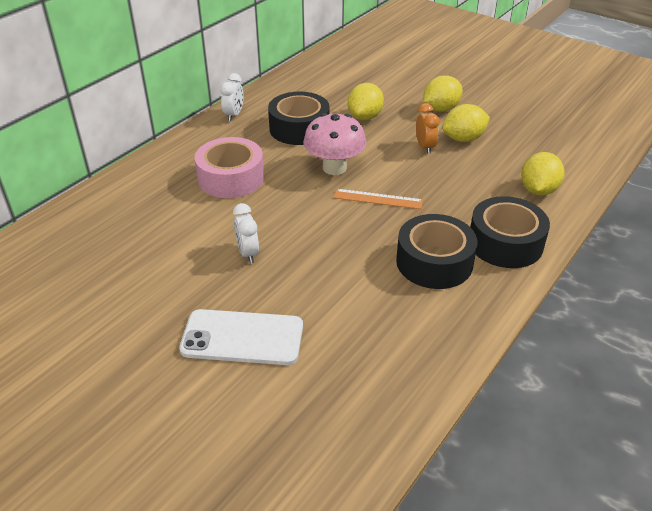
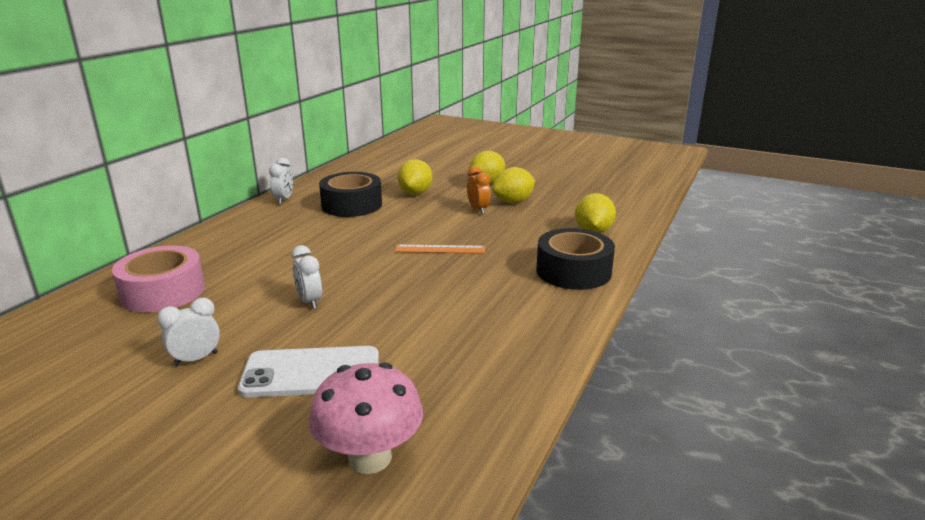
camera: 10 degrees left, 15 degrees down
(146, 309) = (196, 359): none -> white clock
(231, 178) = (285, 245): pink tape -> pink tape (163, 292)
(334, 168) = (392, 230): pink mushroom -> pink mushroom (370, 457)
(434, 262) = (507, 291): black tape -> none

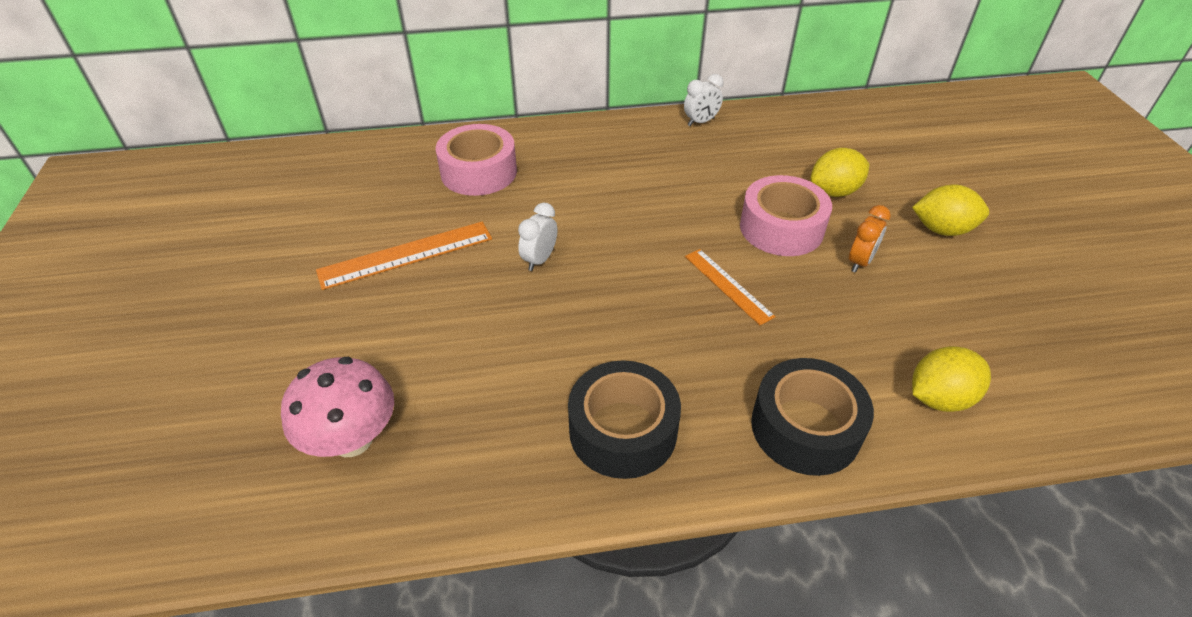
camera: 55 degrees right, 20 degrees up
(196, 359) = (406, 255): white clock -> orange ruler
(311, 373) = (436, 331): white phone -> none
(352, 205) = (746, 167): black tape -> black tape (623, 430)
(419, 217) = (781, 228): none -> pink tape
(513, 202) = (922, 279): yellow lemon -> none

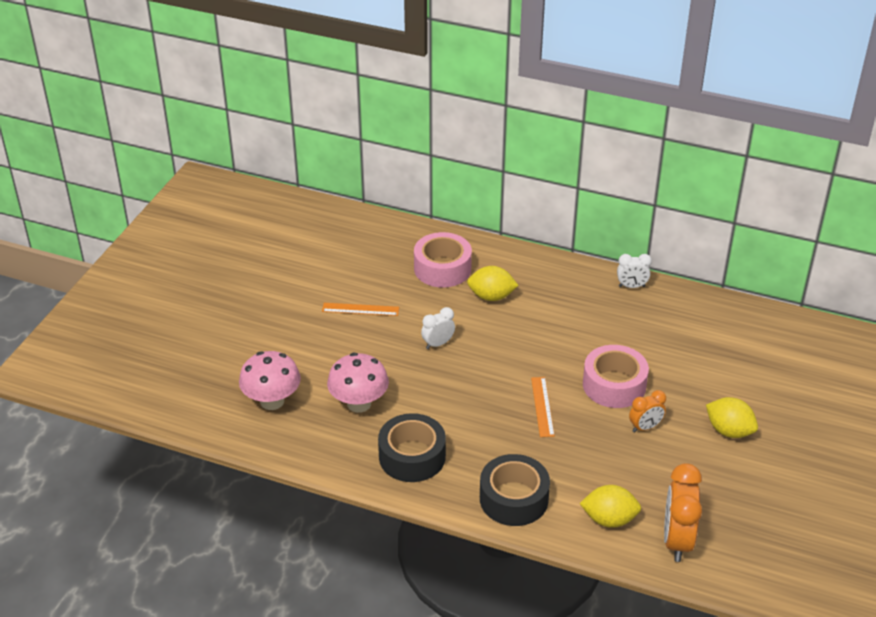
camera: 30 degrees right, 5 degrees down
(406, 255) = (360, 309): orange ruler -> orange ruler, size x0.65
(490, 384) = (359, 404): none -> pink mushroom
(834, 191) = (679, 375): yellow lemon -> yellow lemon (491, 296)
(1036, 387) = (677, 541): none -> orange clock

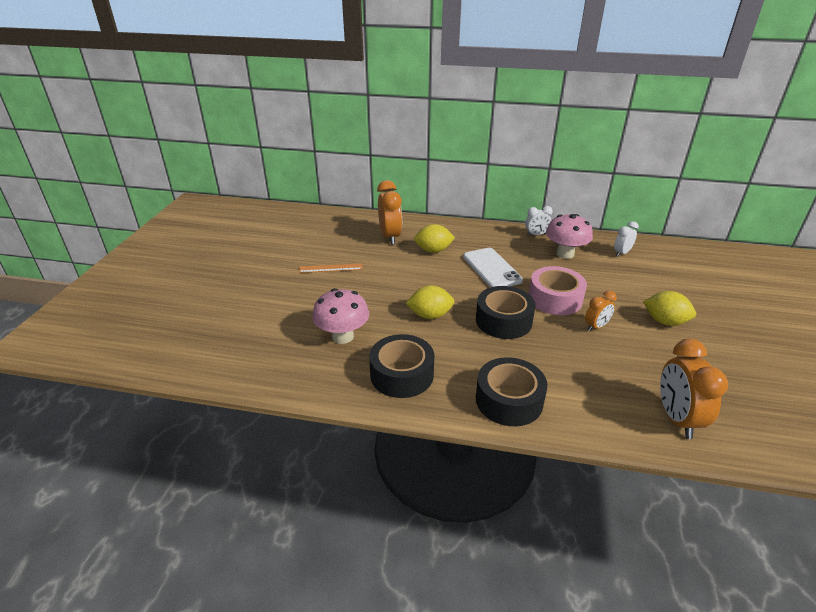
camera: 10 degrees left, 5 degrees down
(272, 401) = (262, 343): pink mushroom -> pink mushroom (565, 254)
(438, 344) = (400, 285): white clock -> white clock (621, 253)
(442, 268) = (390, 237): pink tape -> orange clock
(542, 406) = (503, 321): orange ruler -> black tape
(555, 333) = (492, 268): none -> white phone
(609, 519) = (605, 407): yellow lemon -> yellow lemon (430, 315)

